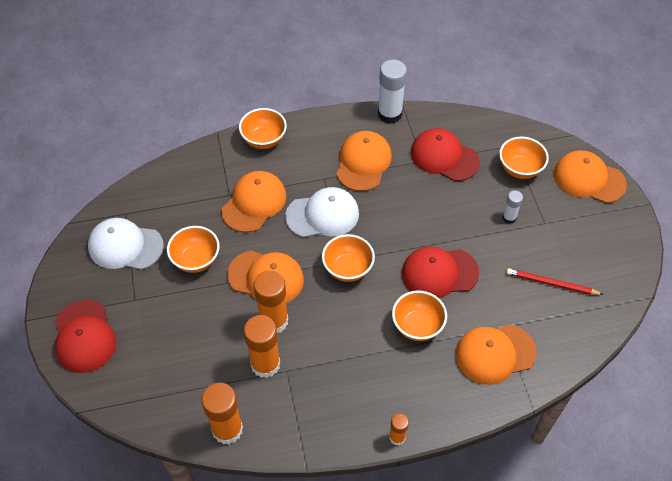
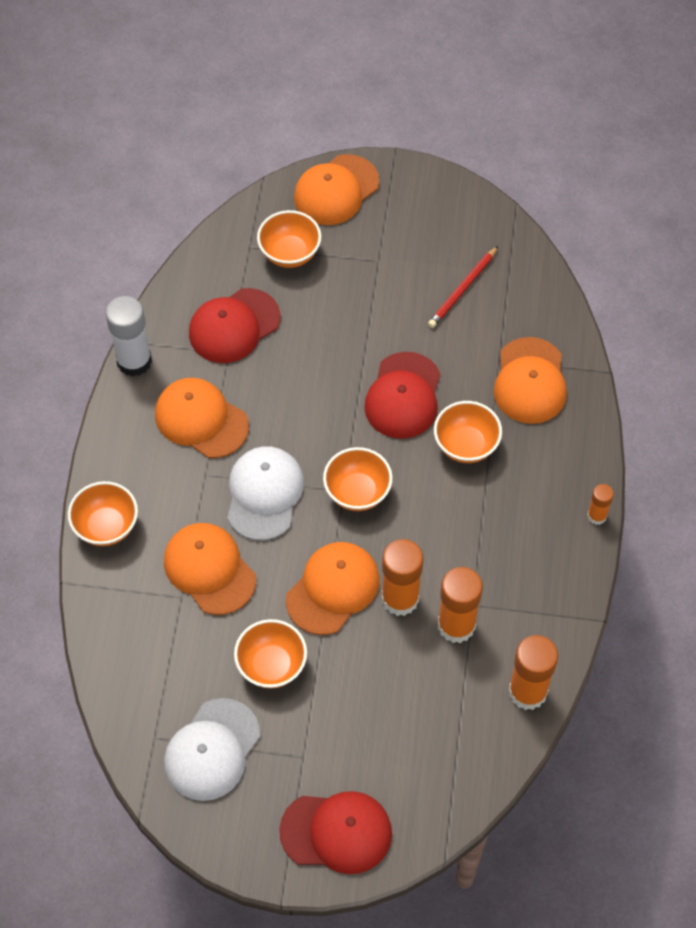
camera: 70 degrees left, 5 degrees up
(509, 218) = (356, 294): white glue stick -> none

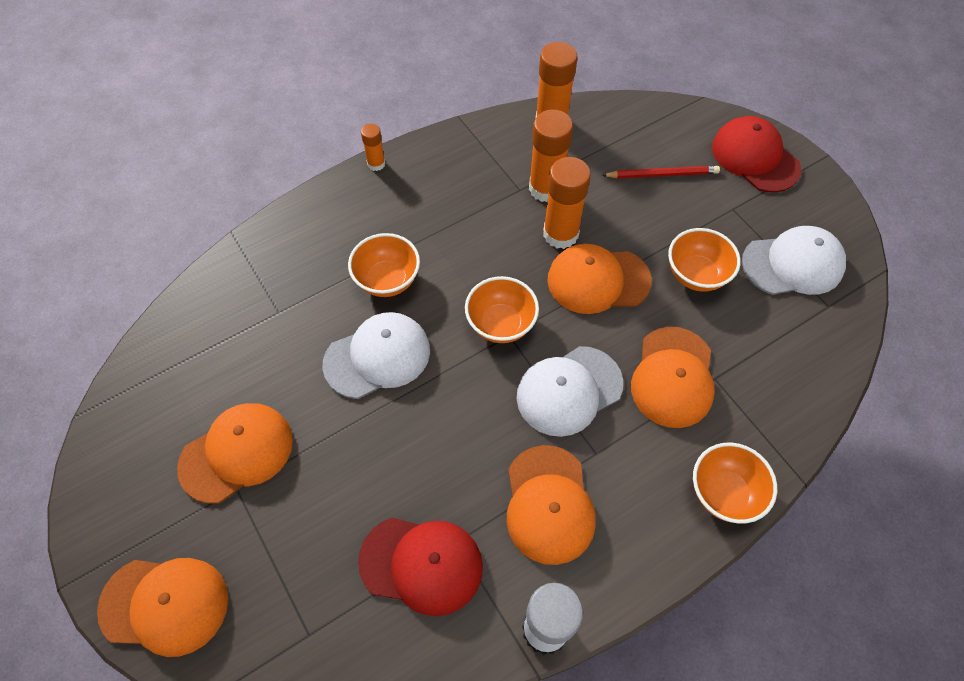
camera: 130 degrees left, 0 degrees up
(290, 253) = (288, 584): orange bowl -> none
(403, 396) = (377, 357): red cap -> white cap
(463, 289) = (219, 391): red pencil -> red pencil (662, 174)
(530, 381) = (284, 277): orange cap -> orange cap (237, 453)

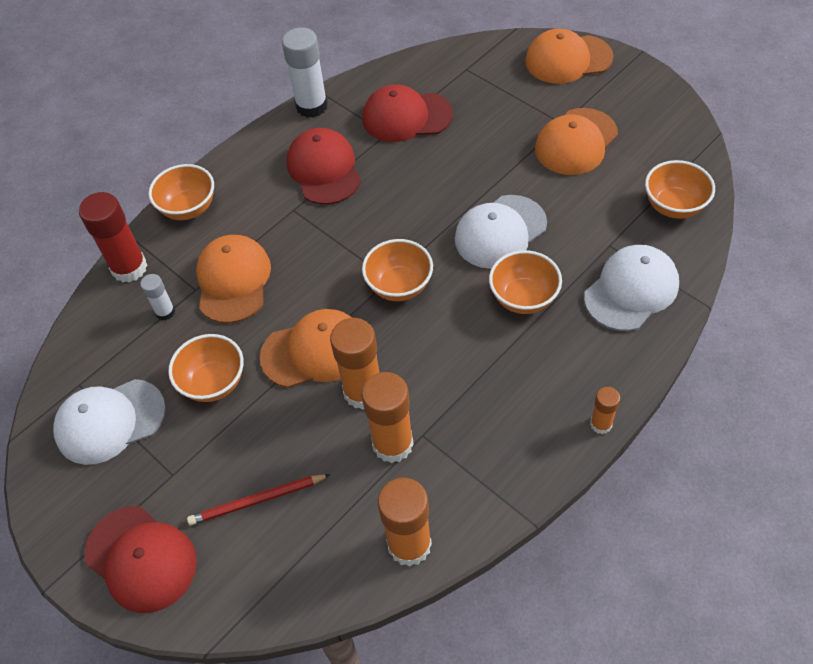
camera: 170 degrees right, 5 degrees down
(189, 337) = (674, 206): none -> orange bowl
(549, 504) = (324, 169): orange cap -> red cap
(569, 391) = (324, 247): white cap -> white cap (631, 290)
(747, 360) = (165, 312): none -> white glue stick
(791, 426) = (129, 268): none -> red glue stick

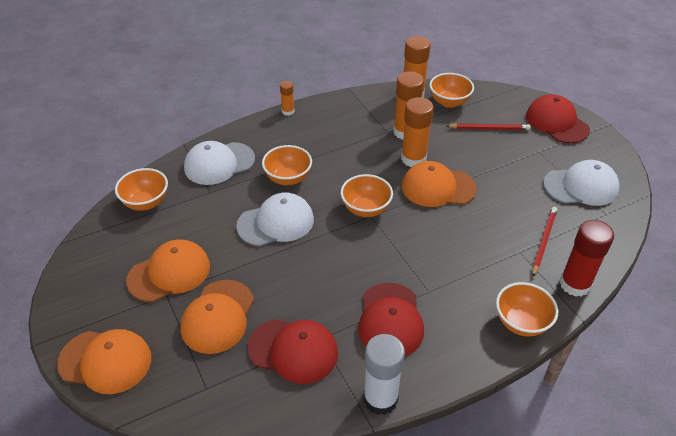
camera: 165 degrees left, 10 degrees down
(165, 312) = (543, 241): white glue stick -> red pencil
(214, 383) = (509, 188): orange bowl -> orange bowl (449, 102)
(233, 280) = (488, 249): orange cap -> orange cap (218, 316)

